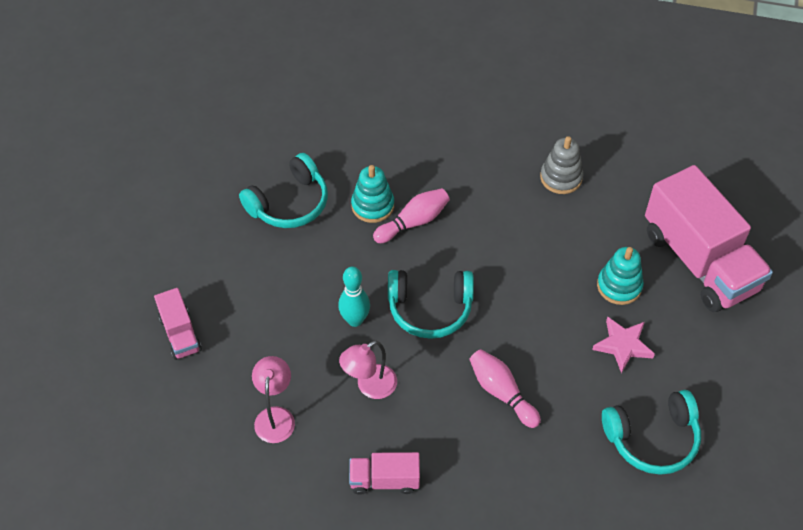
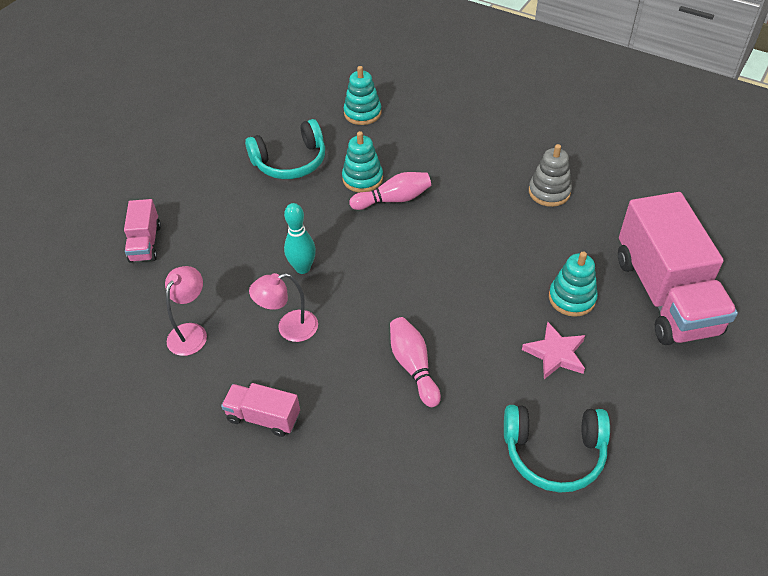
camera: 20 degrees right, 5 degrees down
(340, 127) = (362, 113): none -> turquoise stacking toy
(430, 309) = (376, 275): turquoise headphones -> none

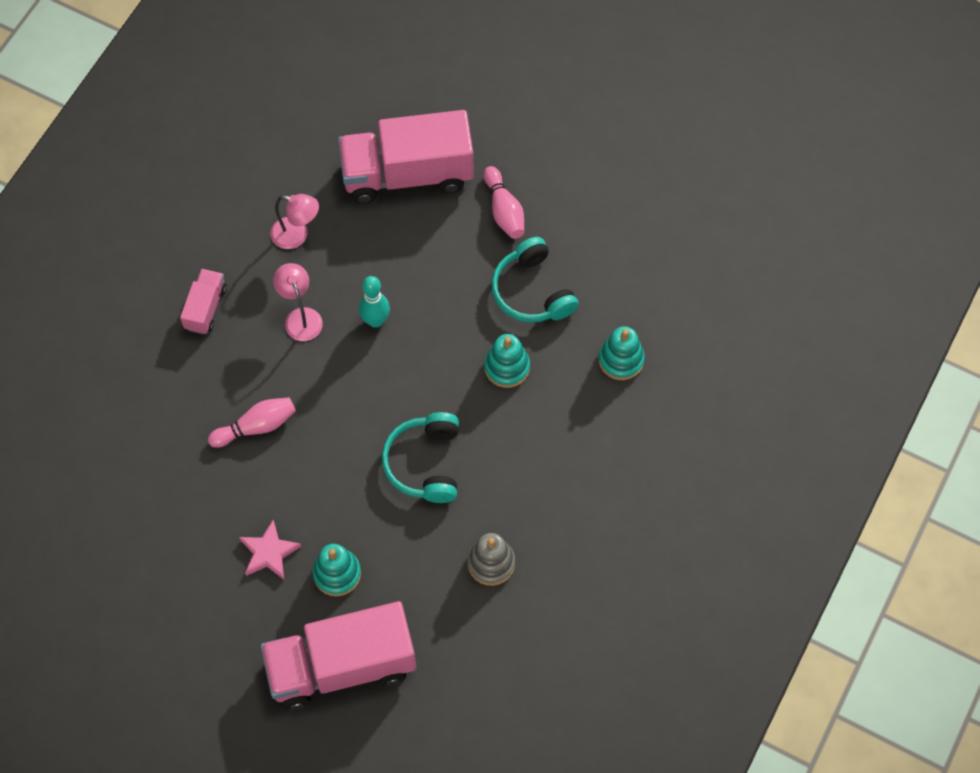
camera: 85 degrees right, 15 degrees up
(145, 243) = (407, 174): pink truck -> pink truck, size x2.13
(393, 199) = (475, 400): pink bowling pin -> pink bowling pin (504, 210)
(554, 453) = (164, 543): turquoise headphones -> turquoise headphones (425, 463)

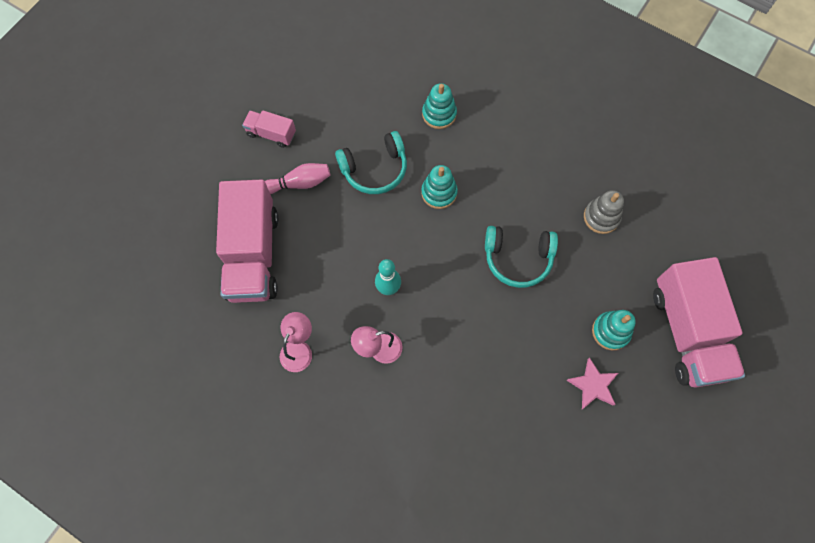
camera: 85 degrees left, 5 degrees up
(205, 308) = (361, 432): pink truck -> pink truck (271, 134)
(256, 427) = (479, 392): pink bowling pin -> none

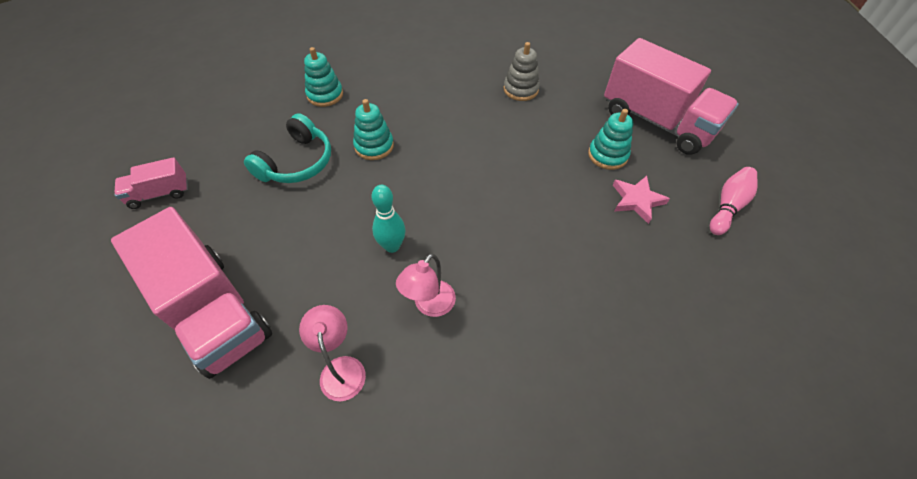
camera: 40 degrees left, 15 degrees down
(299, 183) = (223, 216): pink bowling pin -> pink bowling pin (728, 206)
(518, 259) = (486, 152): turquoise headphones -> none

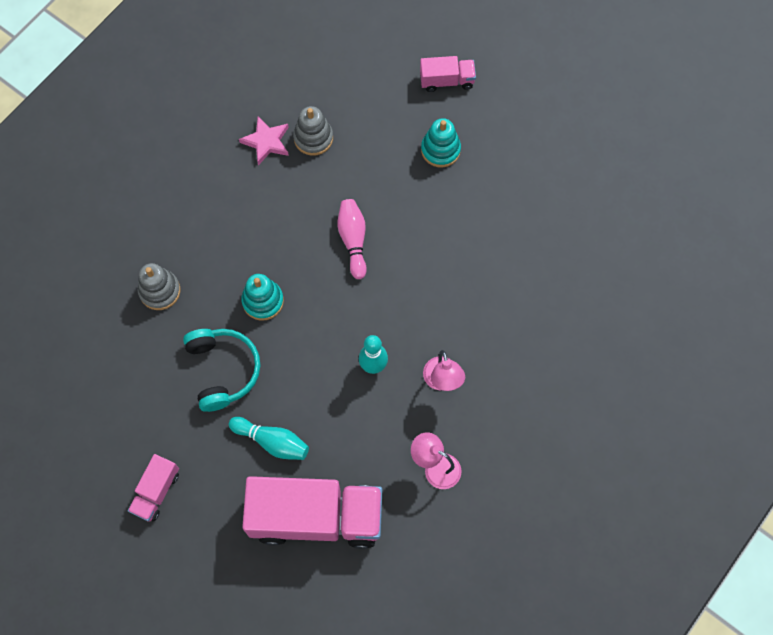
camera: 45 degrees left, 15 degrees up
(262, 230) = (272, 441): none -> turquoise bowling pin
(325, 95) = (160, 291): turquoise stacking toy -> grey stacking toy
(637, 200) = (494, 175): pink star -> pink star (266, 142)
(657, 121) = (447, 80): pink truck -> pink truck, size x0.47
(728, 206) = (555, 126): pink bowling pin -> pink bowling pin (353, 240)

